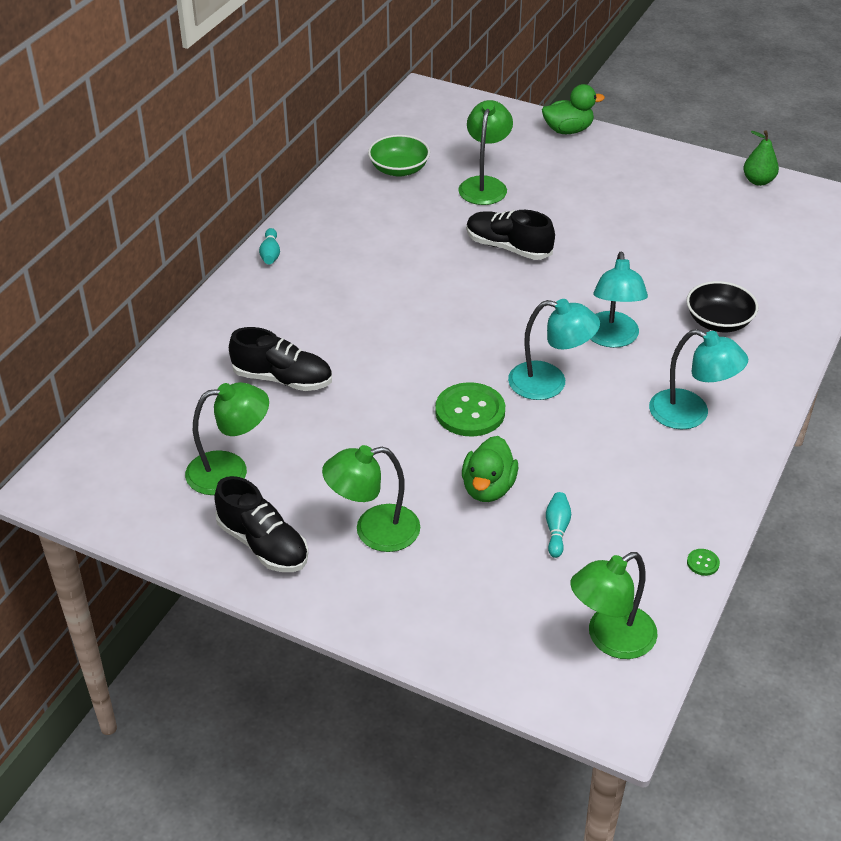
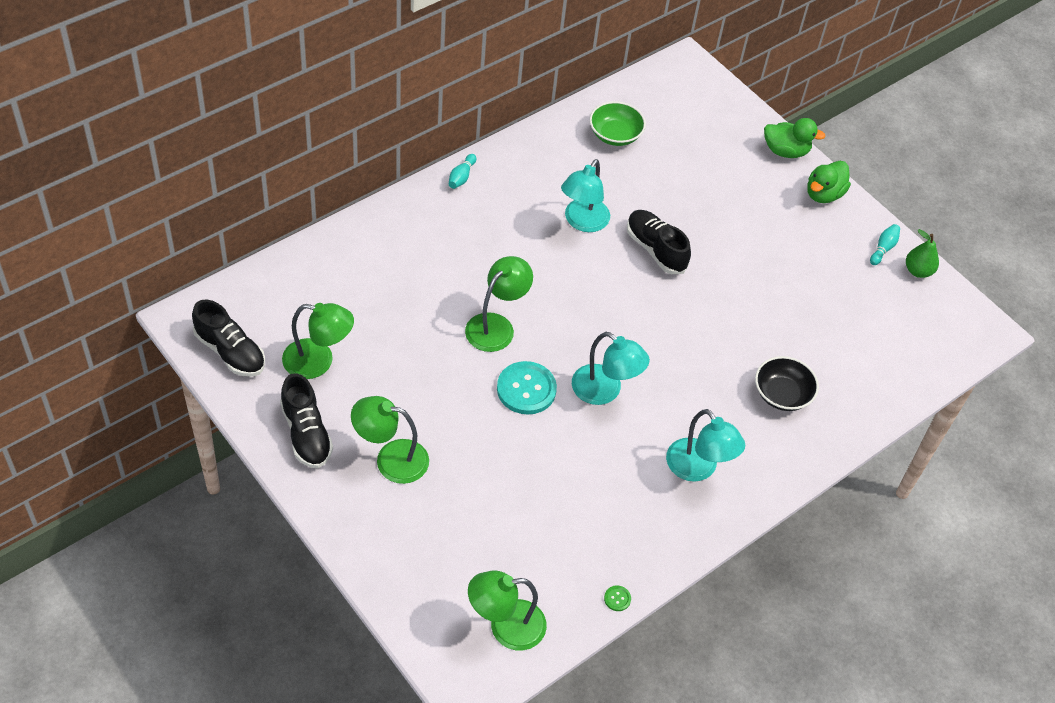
camera: 20 degrees right, 10 degrees up
(282, 379) = (403, 298): black shoe -> black shoe (230, 352)
(470, 412) = (526, 389): green button -> turquoise button
(484, 185) = (676, 179): green lamp -> green lamp (496, 326)
(488, 488) = (497, 462): green duck -> green duck (823, 194)
(557, 530) = (526, 520): turquoise bowling pin -> turquoise bowling pin (883, 248)
(612, 338) = (682, 372): turquoise lamp -> turquoise lamp (582, 222)

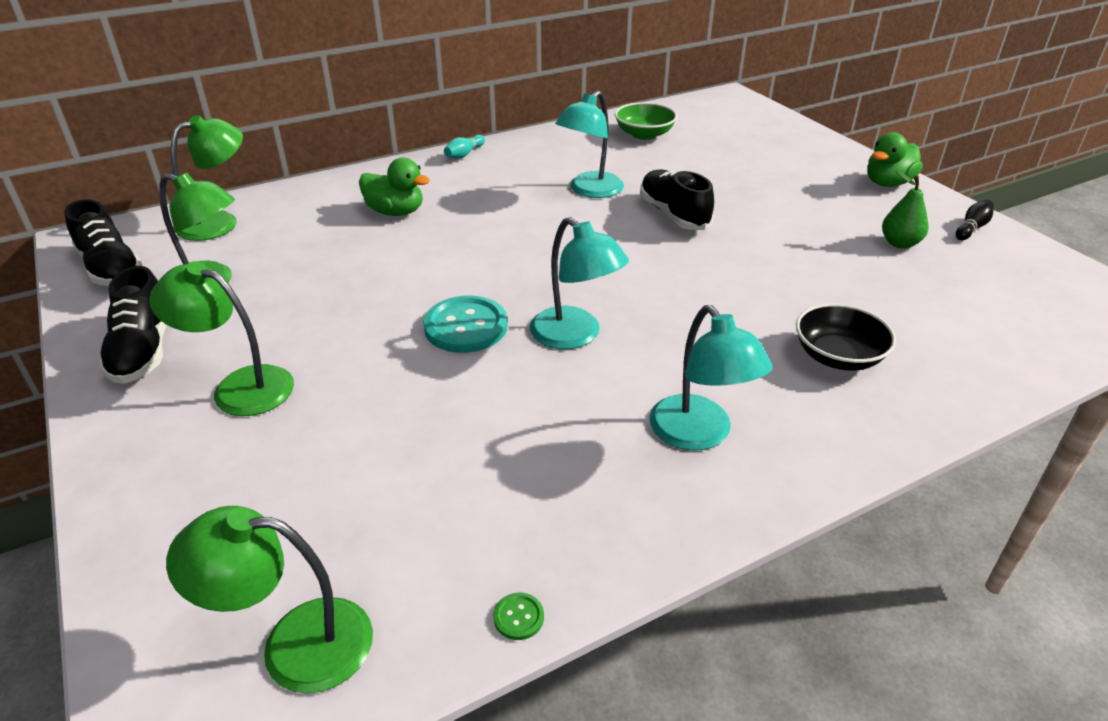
camera: 15 degrees right, 15 degrees down
(496, 326) = (452, 266): green lamp -> green lamp (219, 222)
(785, 151) = (839, 152): green duck -> green duck (395, 212)
(883, 248) = (972, 228): turquoise bowling pin -> black bowling pin
(918, 271) = (1024, 249): green pear -> green pear (899, 243)

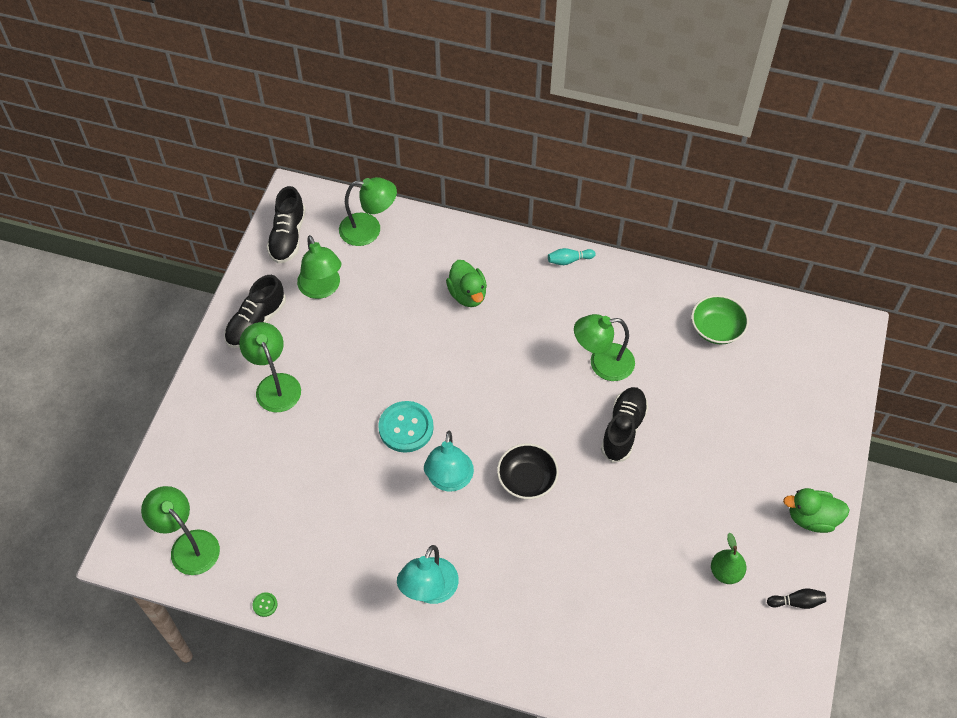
camera: 45 degrees right, 20 degrees up
(589, 190) = (602, 363): turquoise lamp -> green lamp
(838, 356) = (557, 611): black bowl -> black bowl (527, 479)

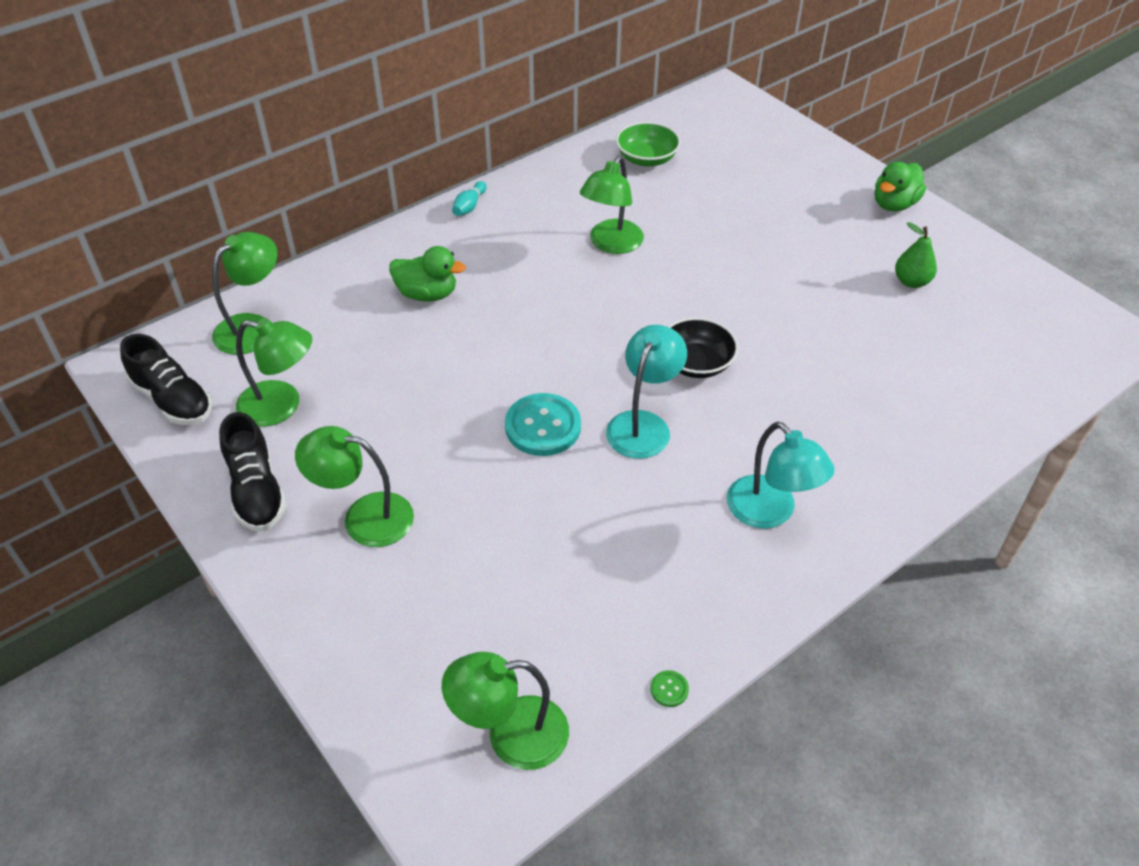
camera: 55 degrees left, 10 degrees down
(449, 480) = (643, 424): turquoise lamp -> turquoise lamp turned 105 degrees counterclockwise
(623, 429) = (699, 268): black shoe -> none
(797, 602) = (974, 255): black bowling pin -> none

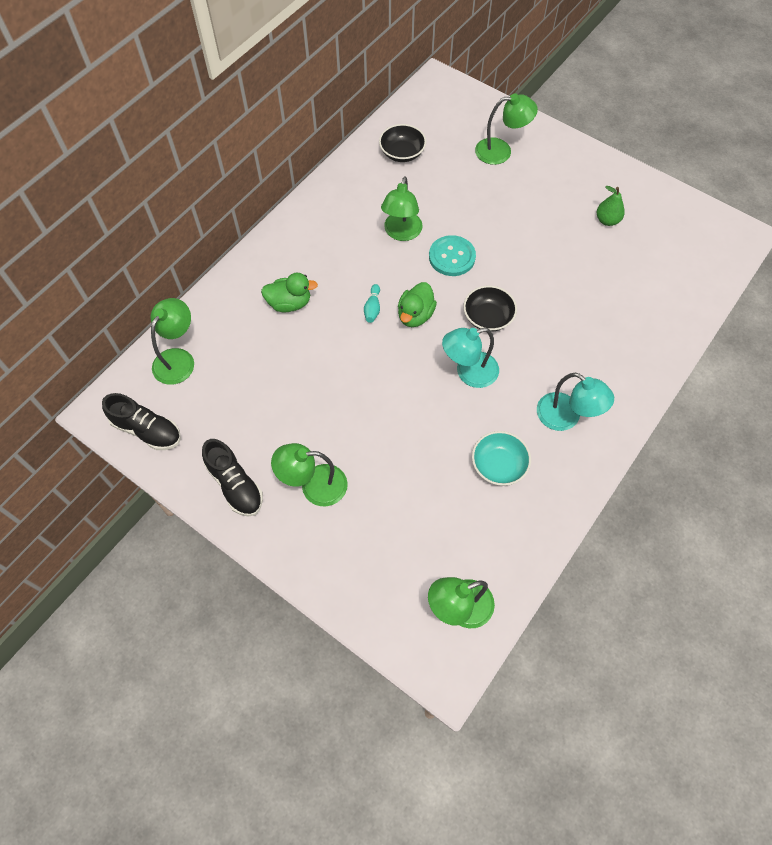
camera: 15 degrees left, 15 degrees up
(281, 406) = (225, 416): green lamp -> green lamp (501, 151)
(469, 206) = (291, 222): turquoise bowling pin -> turquoise bowling pin (372, 308)
(543, 426) = (405, 390): turquoise button -> turquoise button (452, 257)
(643, 424) = (468, 372): turquoise lamp -> turquoise lamp turned 120 degrees counterclockwise
(644, 552) = (498, 465): none -> turquoise bowl
(646, 158) = (402, 153): green bowl -> black bowl
(669, 689) = (542, 553): green button -> none
(894, 204) = (580, 158): green duck -> green duck (415, 315)

